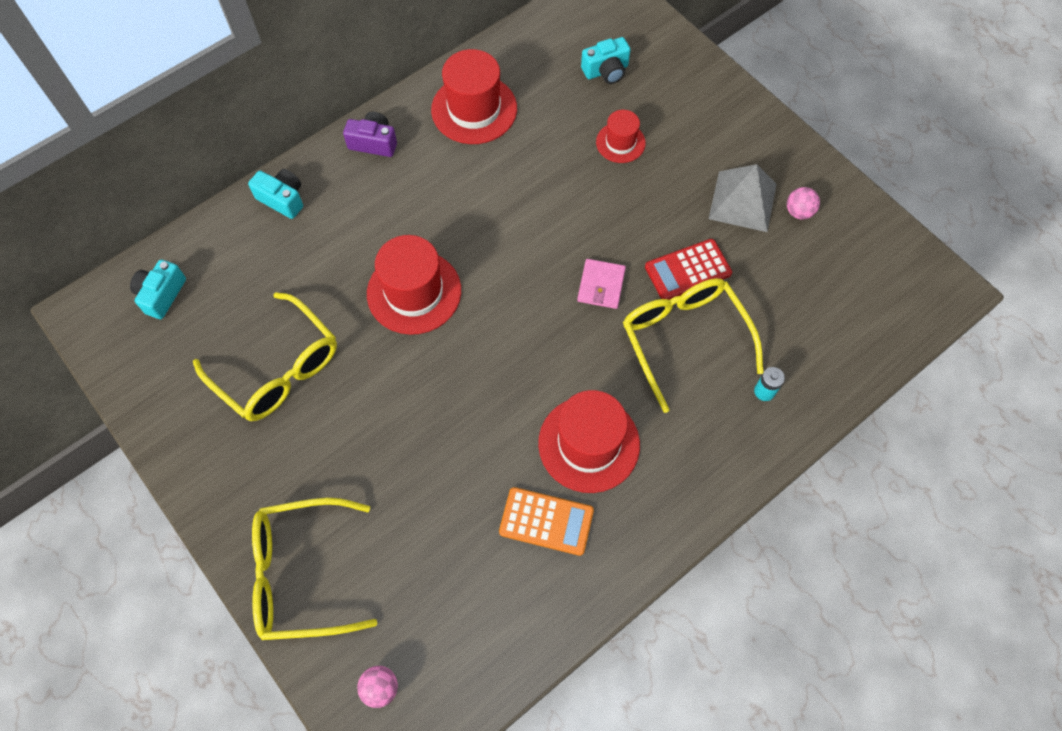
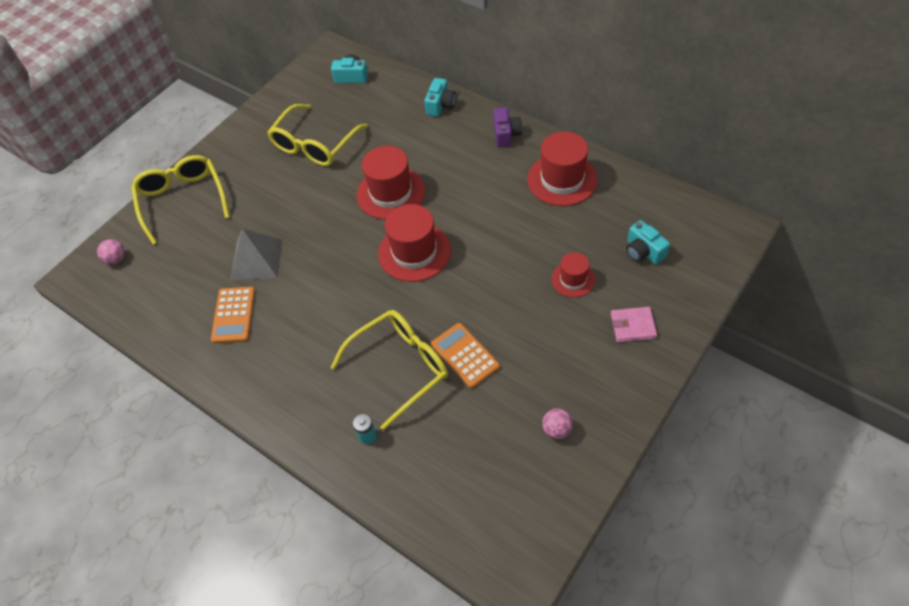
camera: 80 degrees right, 10 degrees down
(589, 444) = (296, 325): red hat -> red hat (414, 252)
(601, 285) = (431, 300): pink wallet -> pink wallet (633, 326)
(688, 270) = (465, 355): red calculator -> orange calculator
(742, 201) = (550, 382): grey pyramid -> grey pyramid (256, 259)

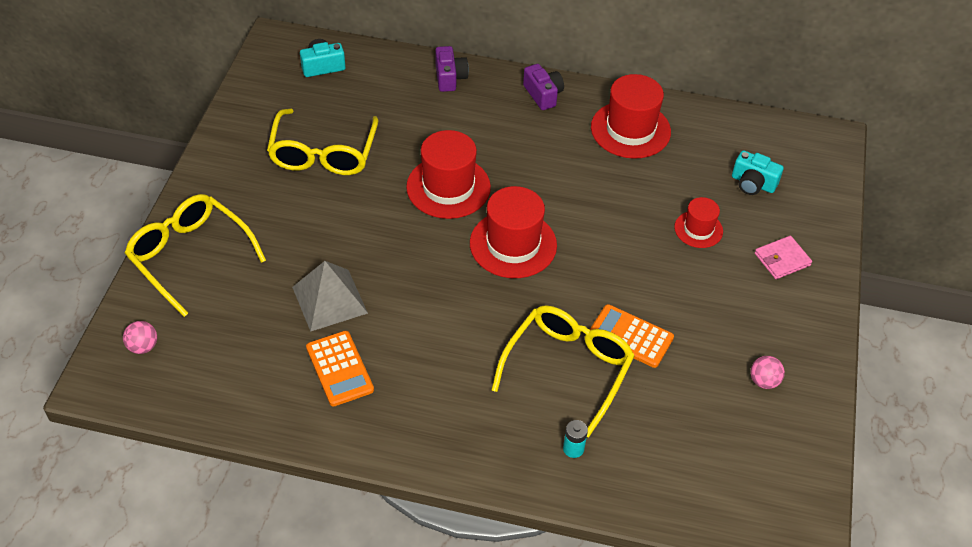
camera: 30 degrees left, 5 degrees down
(440, 105) = (450, 77): turquoise camera -> purple camera

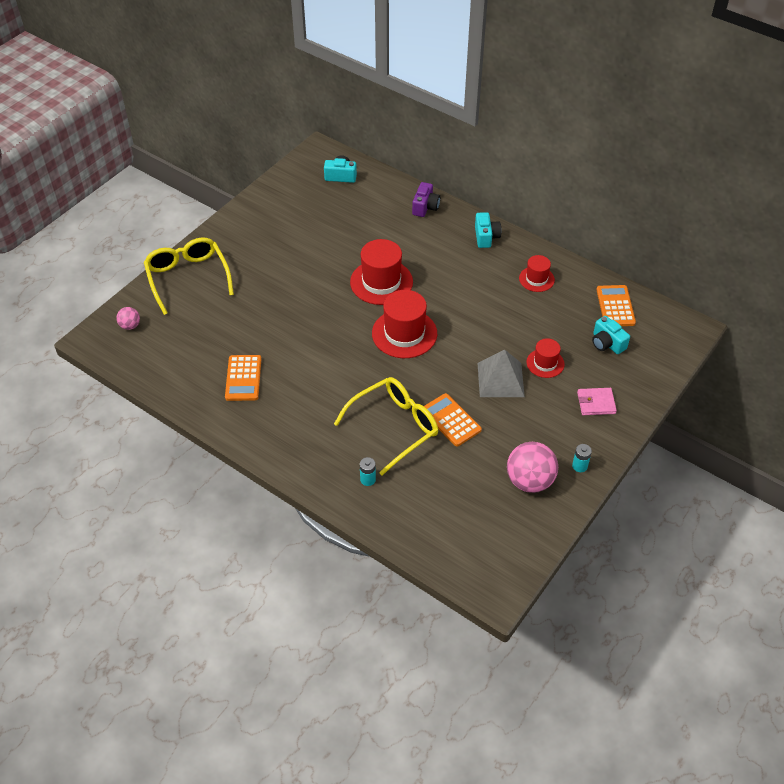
camera: 25 degrees right, 0 degrees up
(323, 154) = (309, 236): yellow glasses -> none
(329, 300) = (261, 332): grey pyramid -> grey pyramid (500, 379)
(543, 95) = (486, 237): purple camera -> turquoise camera
(630, 130) = (536, 279): red hat -> red hat, size x0.57
(736, 136) = (615, 306): none -> orange calculator
(764, 381) = (529, 481): pink ball -> pink ball, size x1.98
(808, 342) = (579, 466): none -> turquoise battery

